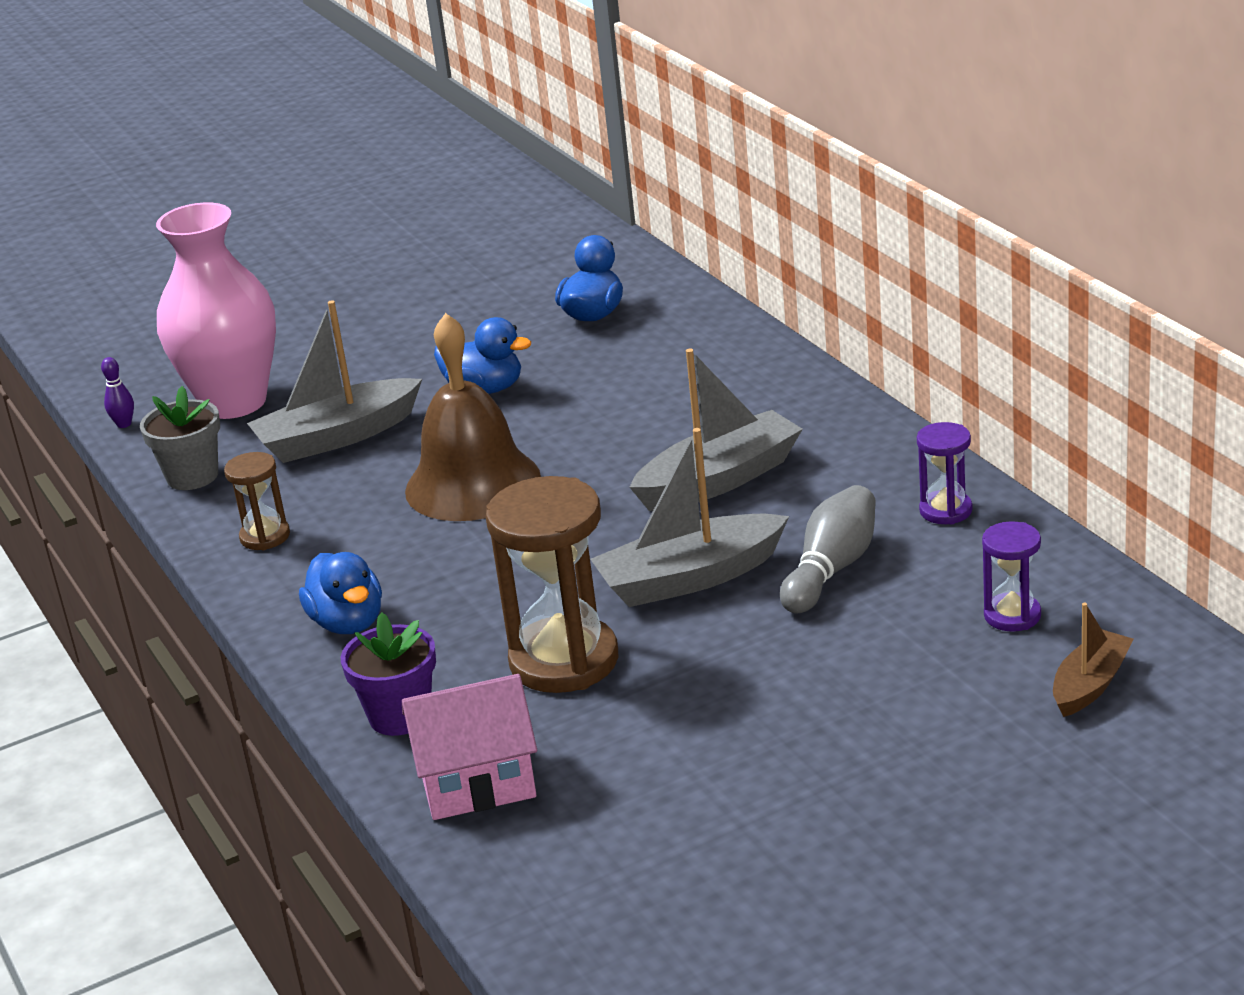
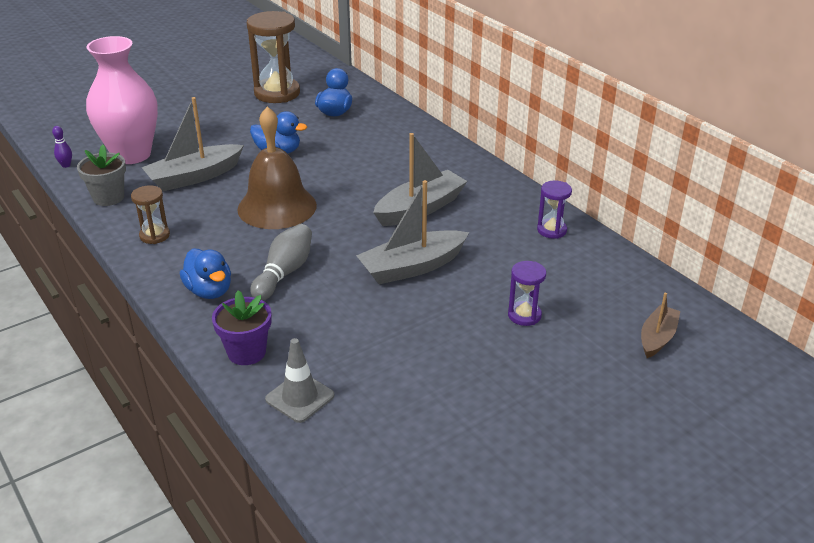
camera: 10 degrees left, 5 degrees up
(477, 782) = (300, 397): pink house -> grey traffic cone
(564, 661) = (344, 317): brown hourglass -> brown hourglass (277, 93)
(831, 569) = (493, 263): grey bowling pin -> grey bowling pin (284, 273)
(1012, 615) = (603, 294): purple hourglass -> purple hourglass (524, 315)

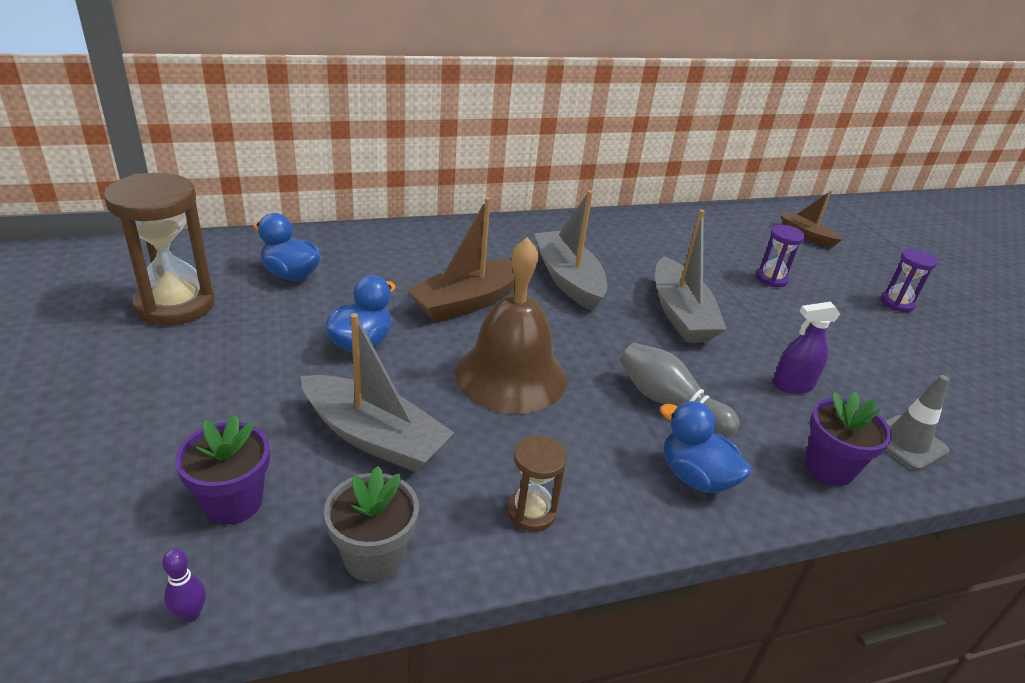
camera: 75 degrees left, 0 degrees up
(131, 155) = (233, 502): pink vase -> purple flower pot
(194, 177) = (374, 437): grey boat -> grey boat turned 45 degrees counterclockwise
(209, 291) = (695, 477): blue duck -> blue duck turned 120 degrees counterclockwise
(345, 332) = (793, 385): none -> purple spray bottle
(353, 175) = (468, 301): none -> brown boat
(551, 230) = (640, 227): purple hourglass -> purple hourglass (897, 303)

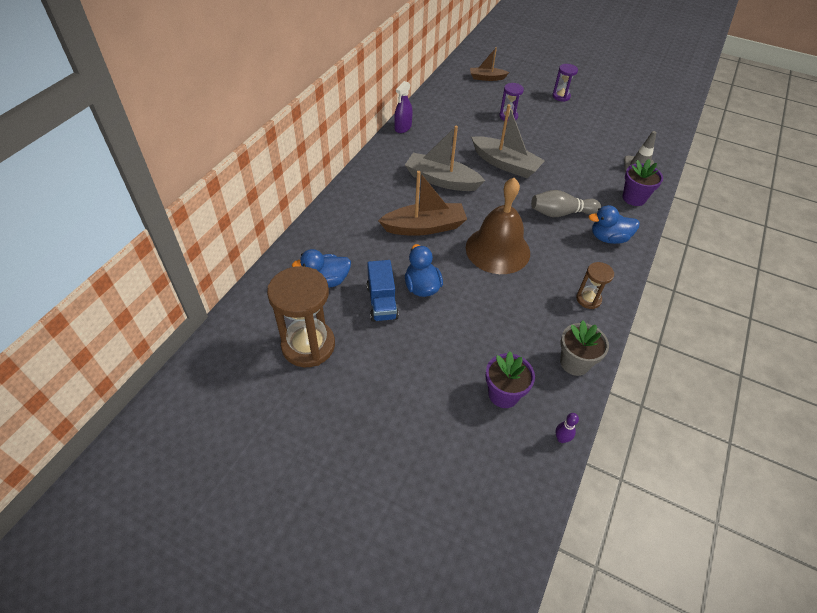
camera: 45 degrees left, 15 degrees up
(300, 324) = (382, 302): none -> blue truck
(374, 437) = (500, 322): grey boat -> none
(468, 301) = (424, 227): brown boat -> brown boat turned 105 degrees counterclockwise
(793, 385) = (582, 169): purple spray bottle -> purple spray bottle (403, 128)

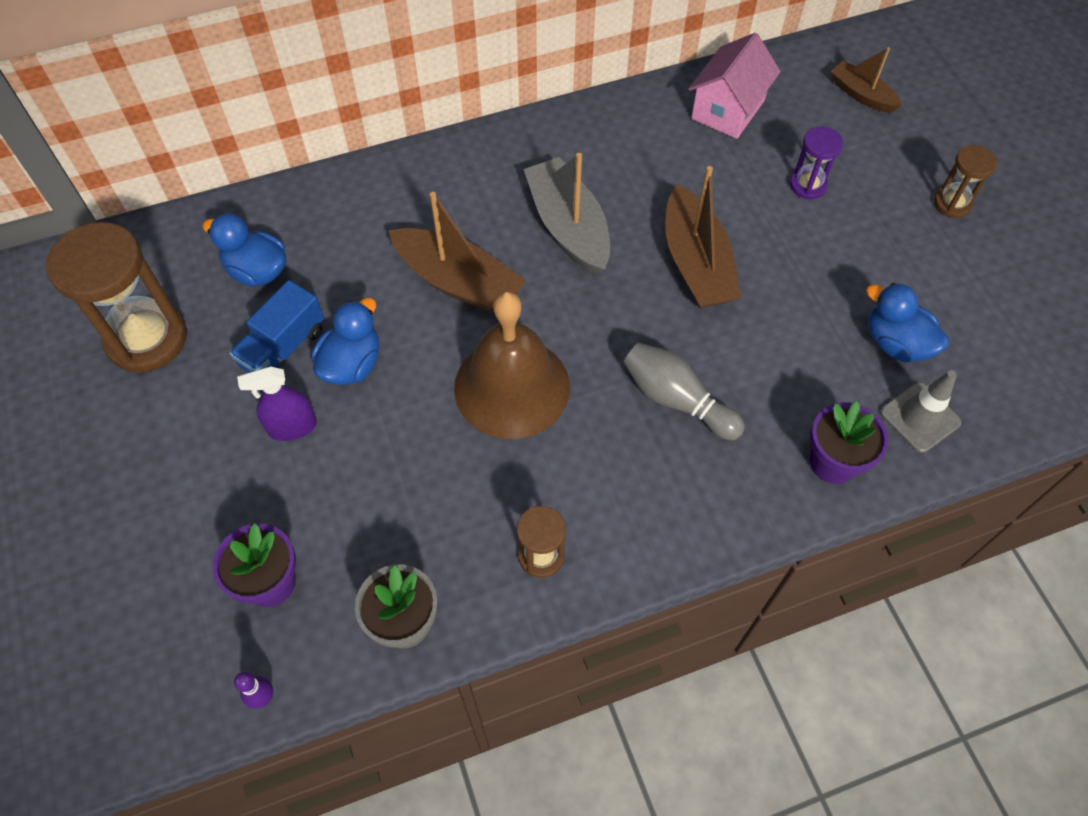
camera: 45 degrees right, 10 degrees up
(403, 128) = (617, 106): purple spray bottle -> purple spray bottle (292, 427)
(447, 107) = (728, 110): none -> pink house
(505, 164) = (696, 263): grey boat -> brown boat
(561, 96) = (952, 203): purple hourglass -> brown hourglass
(608, 238) = (698, 493): blue duck -> blue duck (895, 343)

